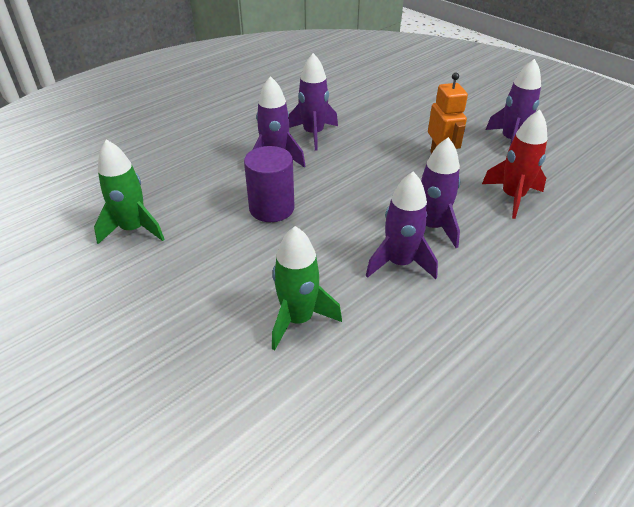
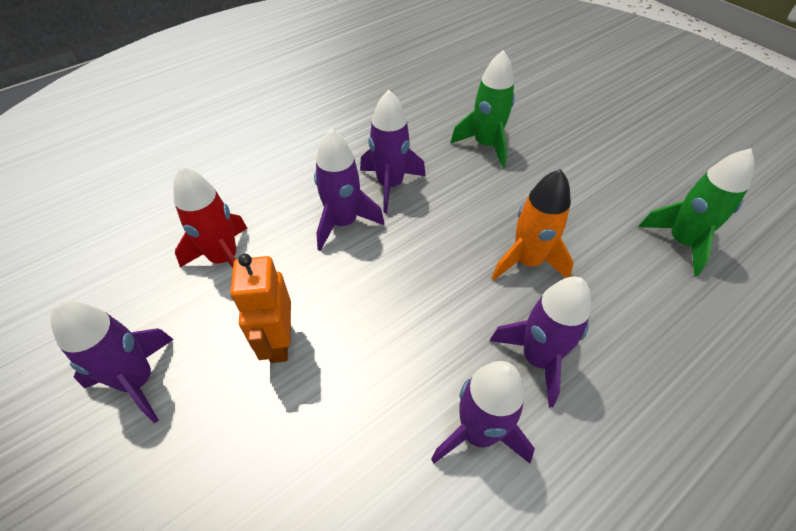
camera: 175 degrees left, 10 degrees up
(271, 208) = (527, 261): purple cylinder -> orange rocket

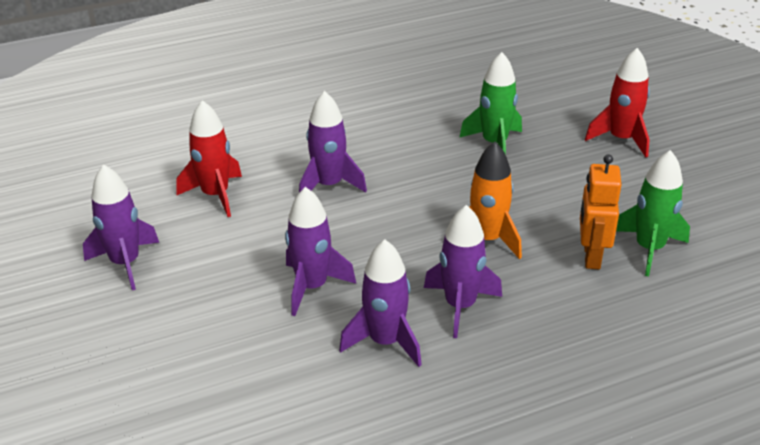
camera: 15 degrees right, 15 degrees down
(278, 342) = (243, 258): orange robot -> orange robot (591, 256)
(390, 185) = (384, 163): purple rocket -> purple rocket (312, 287)
(594, 122) = (621, 139): none -> red rocket

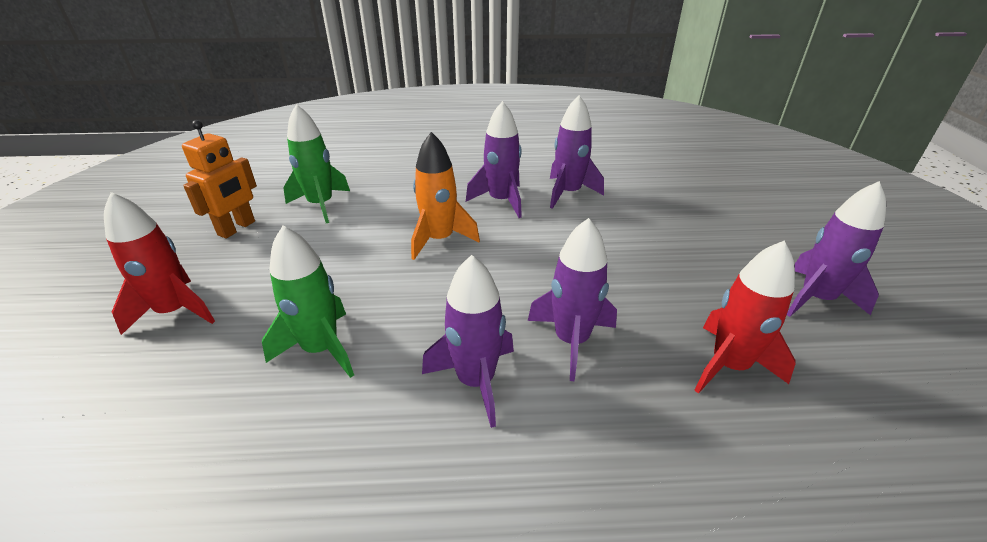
camera: 160 degrees left, 0 degrees up
(312, 287) = (616, 237): purple rocket -> purple rocket (475, 381)
(591, 256) = (370, 209): orange robot -> orange robot (237, 228)

